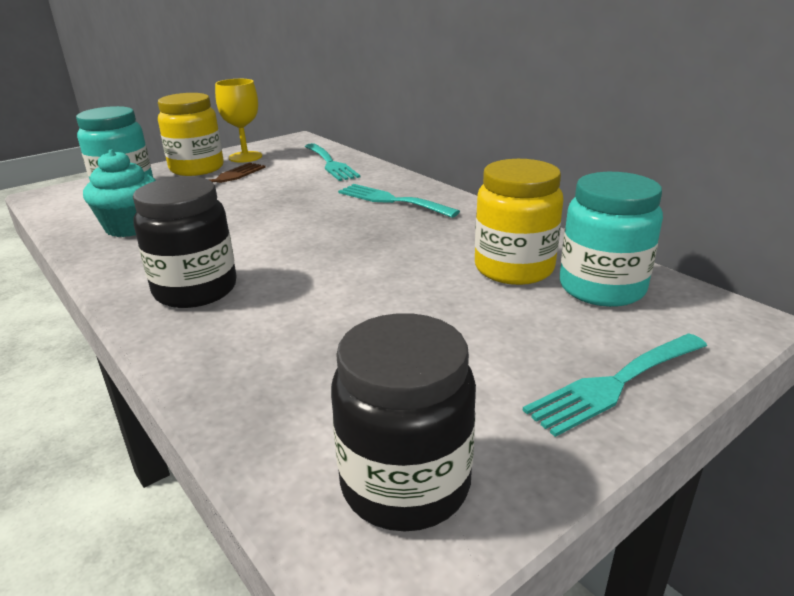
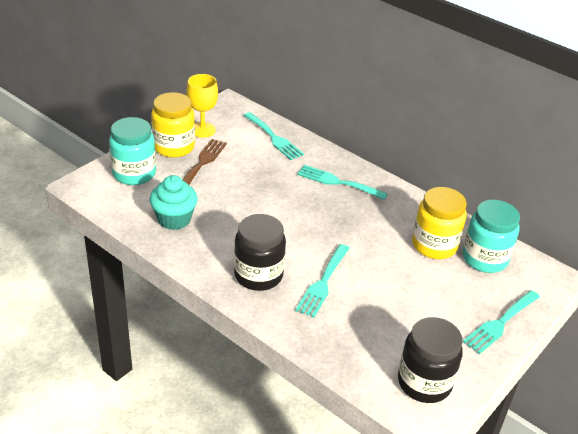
camera: 15 degrees left, 10 degrees up
(294, 305) = (323, 283): none -> turquoise fork

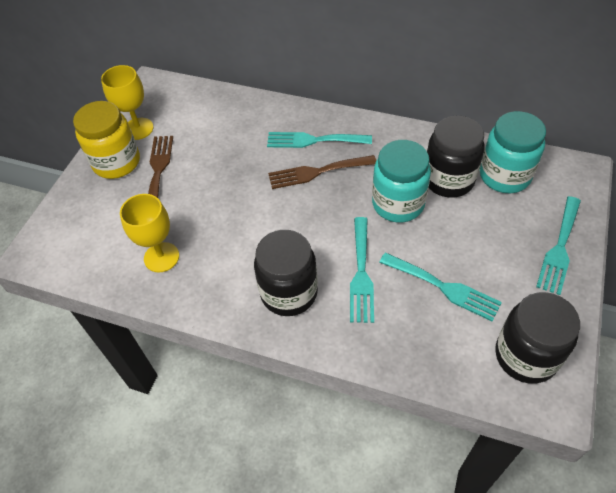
camera: 15 degrees left, 15 degrees up
(134, 173) = (88, 214): turquoise jar -> turquoise jar (398, 204)
(174, 219) = (161, 257): turquoise cupcake -> yellow goblet
(274, 138) = (221, 110): turquoise fork -> turquoise fork (444, 287)
(327, 204) = (317, 172): none -> brown fork
(434, 245) = (448, 180): yellow jar -> black jar

